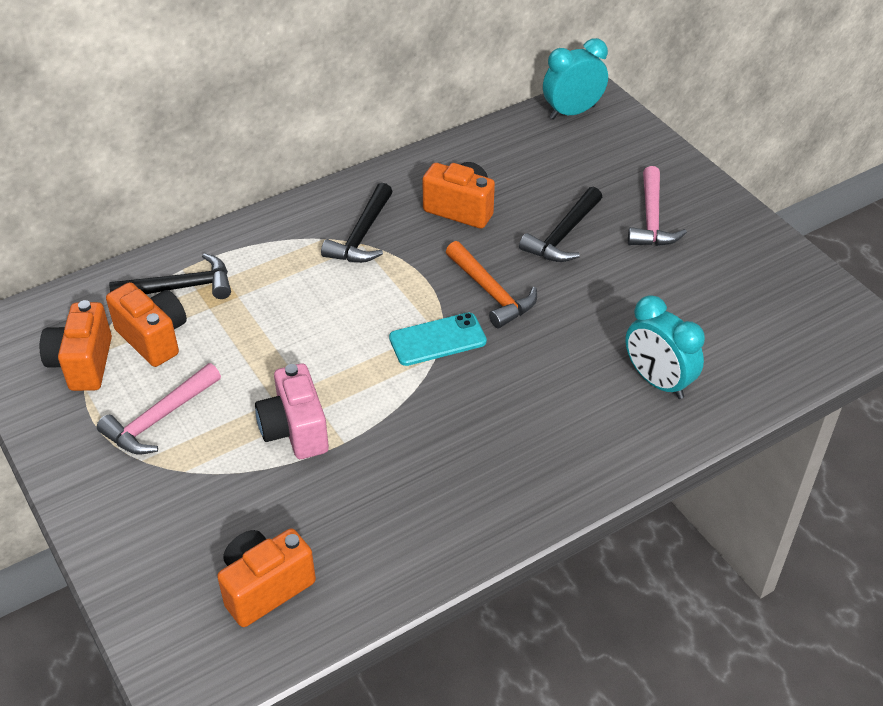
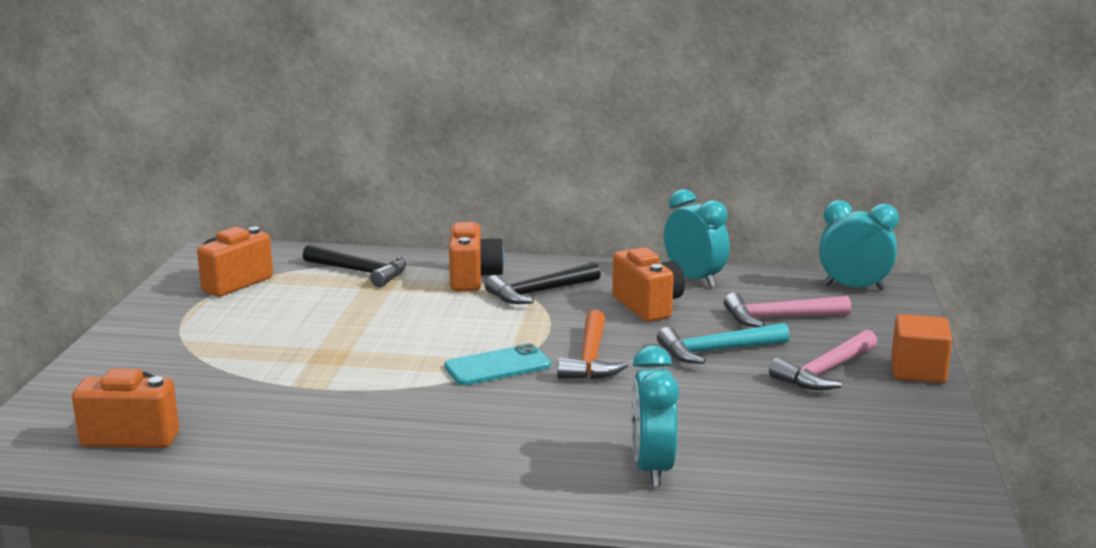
camera: 40 degrees right, 25 degrees down
(153, 338) = (298, 288): orange camera -> orange camera (473, 278)
(159, 419) = (228, 325): pink hammer -> pink hammer (779, 318)
(295, 430) = (303, 368): pink camera -> none
(437, 340) = (497, 366): turquoise phone -> turquoise phone turned 45 degrees counterclockwise
(456, 158) = (694, 279): none -> turquoise clock
(563, 235) = (716, 351): black hammer -> turquoise hammer
(702, 187) = (918, 371): none -> orange cube

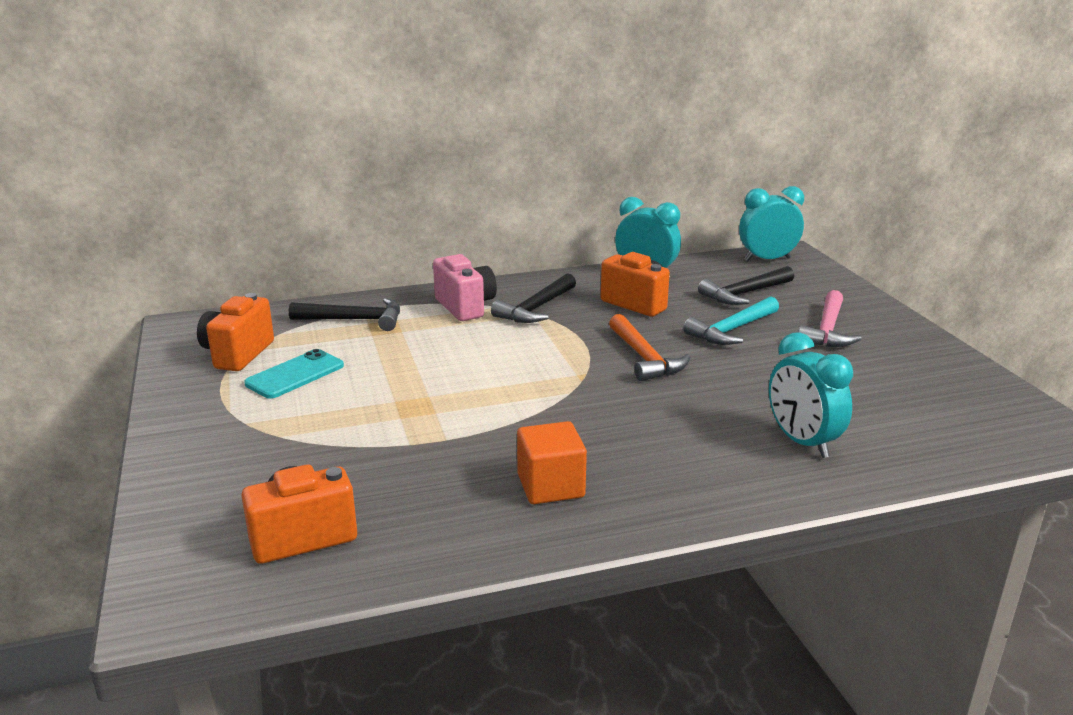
camera: 25 degrees left, 5 degrees up
(473, 278) = (465, 307): orange camera -> pink camera
(497, 366) = (576, 382): turquoise phone -> turquoise phone (295, 375)
(779, 318) = (745, 294): pink hammer -> black hammer
(918, 371) = (886, 316): orange cube -> orange cube (550, 486)

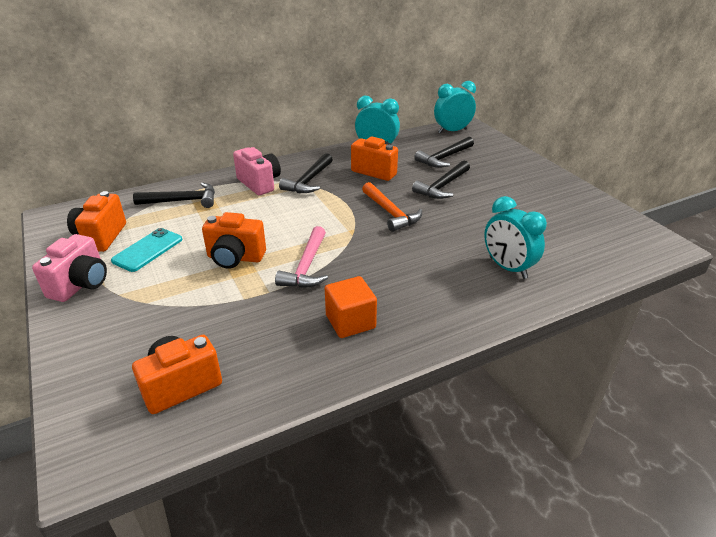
camera: 10 degrees left, 10 degrees up
(200, 407) = (81, 284): none -> pink camera
(409, 394) = (235, 258): none -> orange camera
(732, 330) = (442, 186): turquoise hammer -> black hammer
(827, 330) = (503, 181): pink hammer -> pink hammer (306, 267)

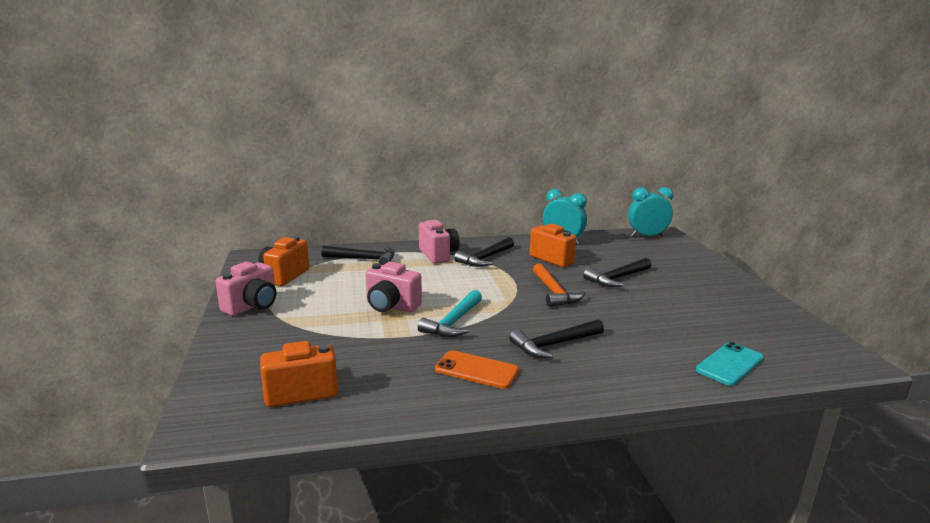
camera: 15 degrees right, 15 degrees down
(148, 250) = (318, 290): turquoise phone -> turquoise phone (729, 364)
(235, 258) = (391, 306): orange camera -> pink camera
(306, 267) = (453, 322): pink hammer -> turquoise hammer
(350, 321) = (476, 370): orange cube -> orange phone
(444, 158) = (629, 256): black hammer -> black hammer (554, 345)
(507, 268) = (658, 352): turquoise clock -> none

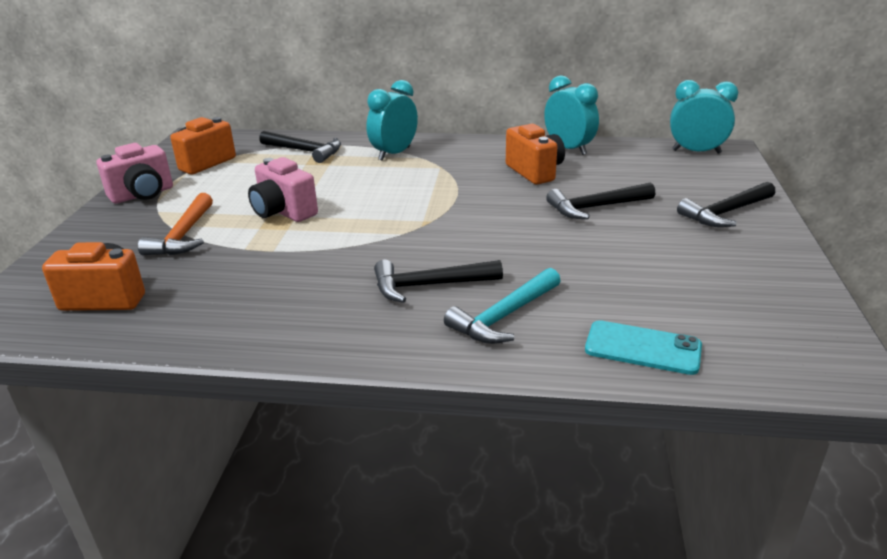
camera: 20 degrees right, 10 degrees up
(438, 255) = (394, 153): pink camera -> turquoise clock
(453, 322) = (335, 240): turquoise hammer -> turquoise hammer (504, 317)
(476, 370) = (308, 303): orange phone -> none
(485, 258) = (447, 163): black hammer -> black hammer (725, 213)
(554, 292) = (493, 217): orange hammer -> orange hammer (183, 235)
(729, 364) = (642, 348): turquoise phone -> turquoise phone turned 45 degrees clockwise

